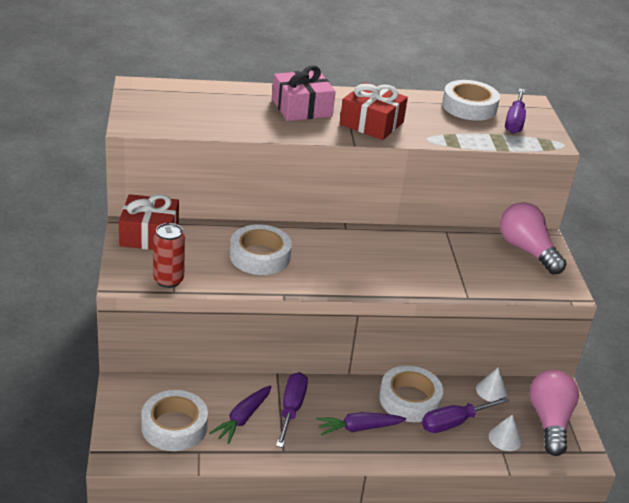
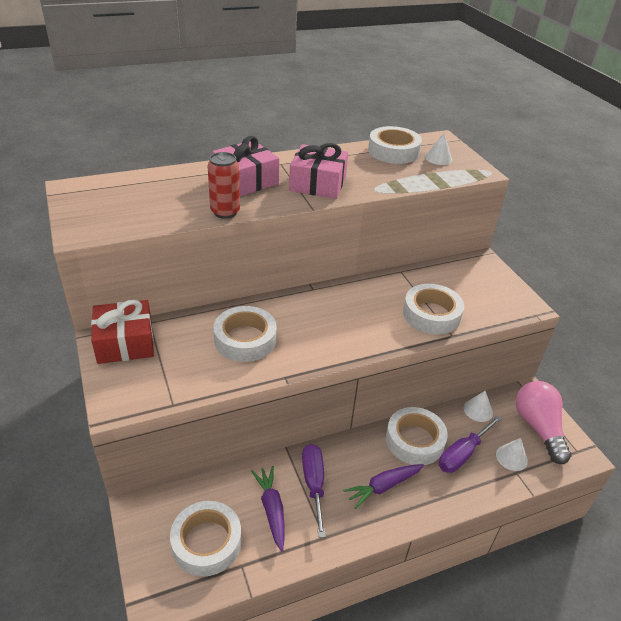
camera: 15 degrees left, 5 degrees up
(168, 280) = (162, 392): red can -> red can (225, 212)
(243, 418) = (272, 510): purple carrot -> purple carrot turned 150 degrees clockwise
(371, 123) = (318, 184): red gift -> pink gift
(456, 275) = (431, 314): none -> white tape
(514, 122) = (438, 158): purple screwdriver -> white cone
(527, 250) = (475, 274): pink light bulb -> none

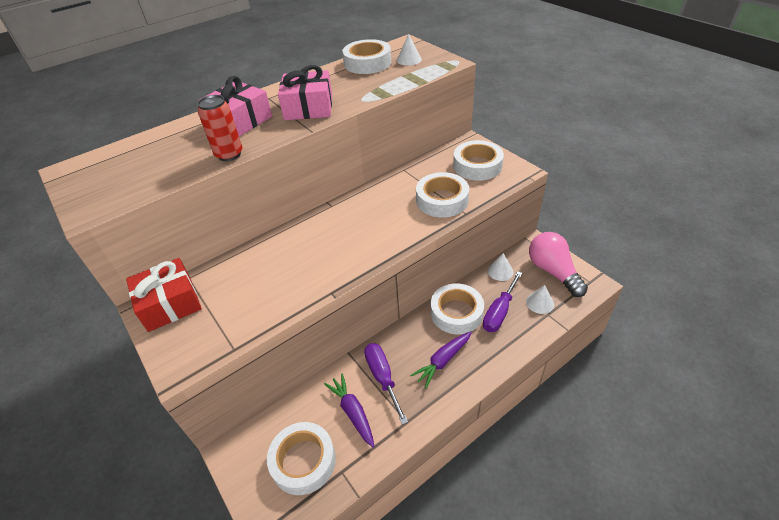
camera: 10 degrees left, 5 degrees up
(245, 339) = (284, 268): white tape -> white tape (477, 166)

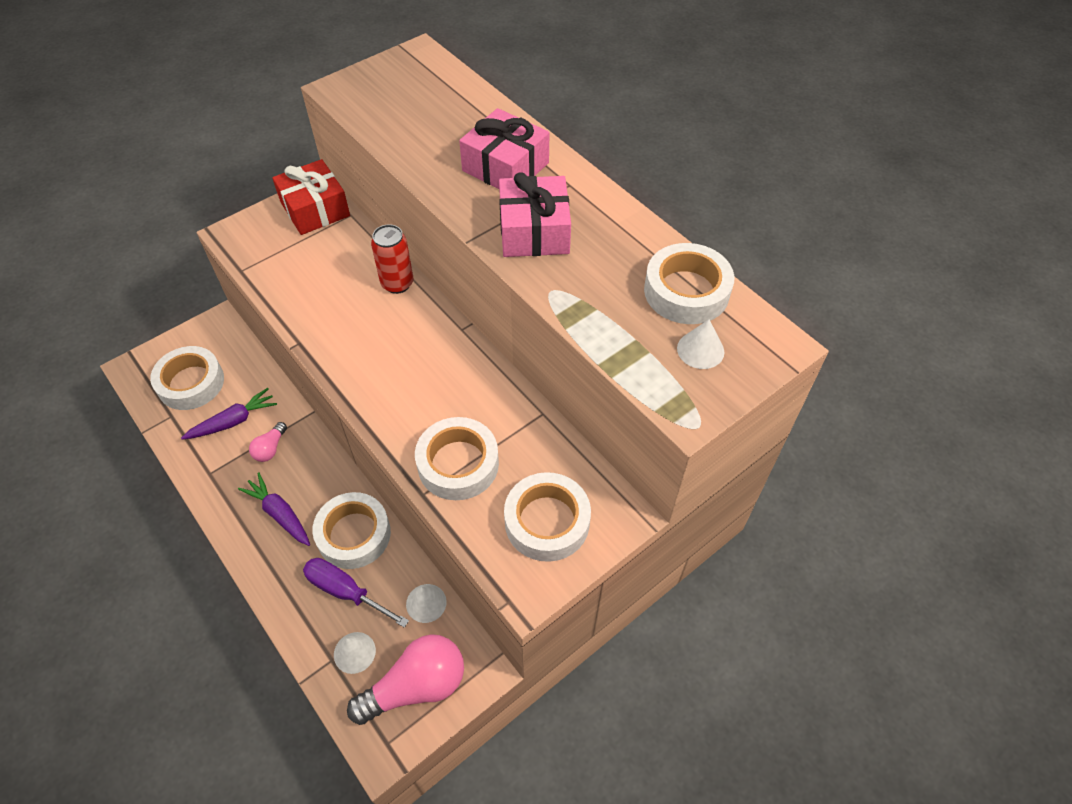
camera: 85 degrees right, 10 degrees up
(229, 154) = (423, 171): red can -> red can (397, 283)
(383, 377) = (270, 448): purple screwdriver -> pink light bulb

